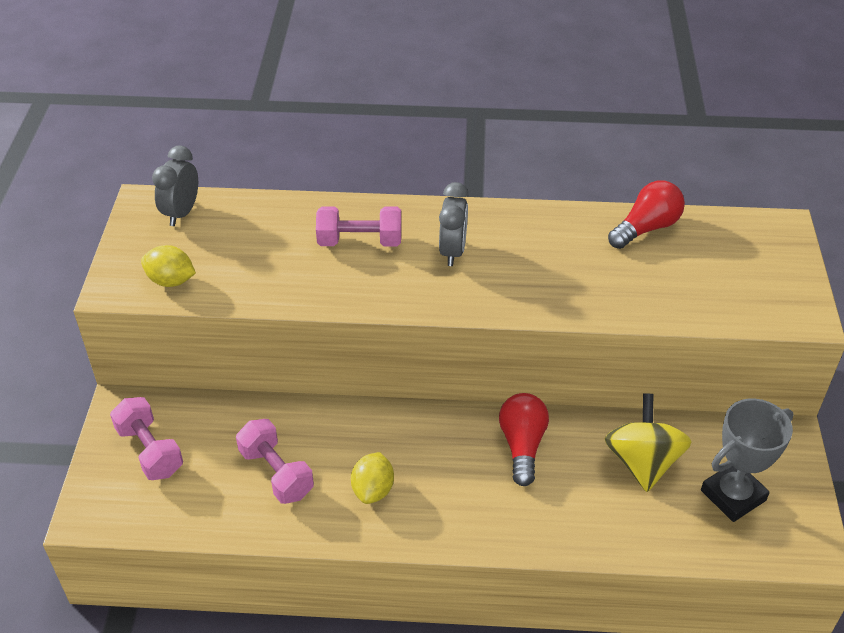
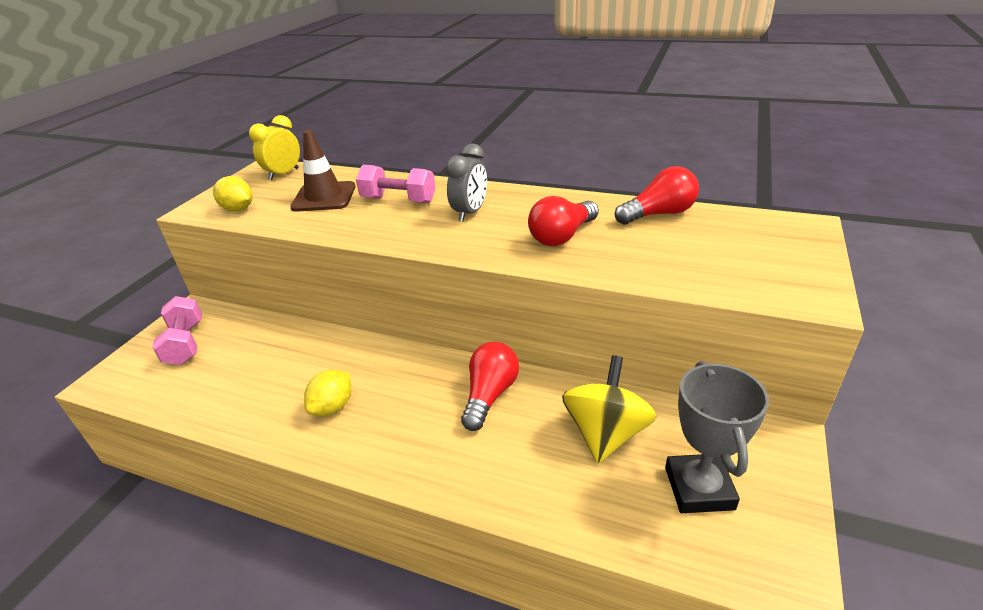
camera: 20 degrees right, 10 degrees down
(181, 213) = (284, 174): grey clock -> yellow clock
(265, 247) = (324, 197): none -> brown traffic cone
(276, 473) = (264, 377): pink dumbbell -> none
(564, 273) = (562, 236): none -> red light bulb
(733, 495) = (699, 488): grey trophy -> grey trophy turned 75 degrees counterclockwise

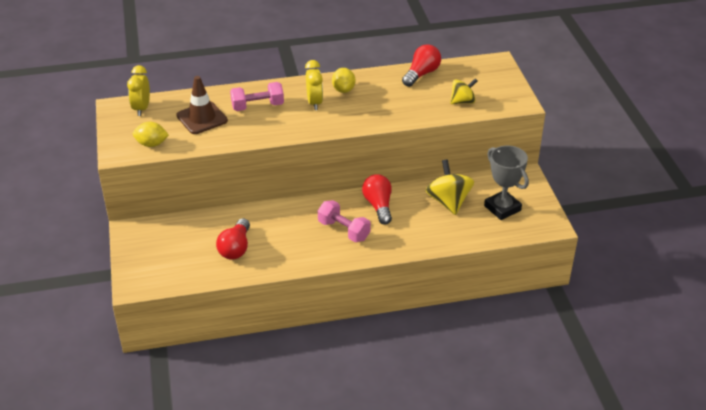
camera: 35 degrees left, 5 degrees up
(185, 343) = (158, 248): pink dumbbell -> pink dumbbell (344, 230)
(333, 407) = (300, 242): yellow lemon -> yellow lemon (343, 90)
(470, 213) = (314, 103): grey clock -> yellow clock
(562, 236) = (382, 103): red light bulb -> red light bulb (235, 248)
(698, 266) = (462, 101): none -> yellow spinning top

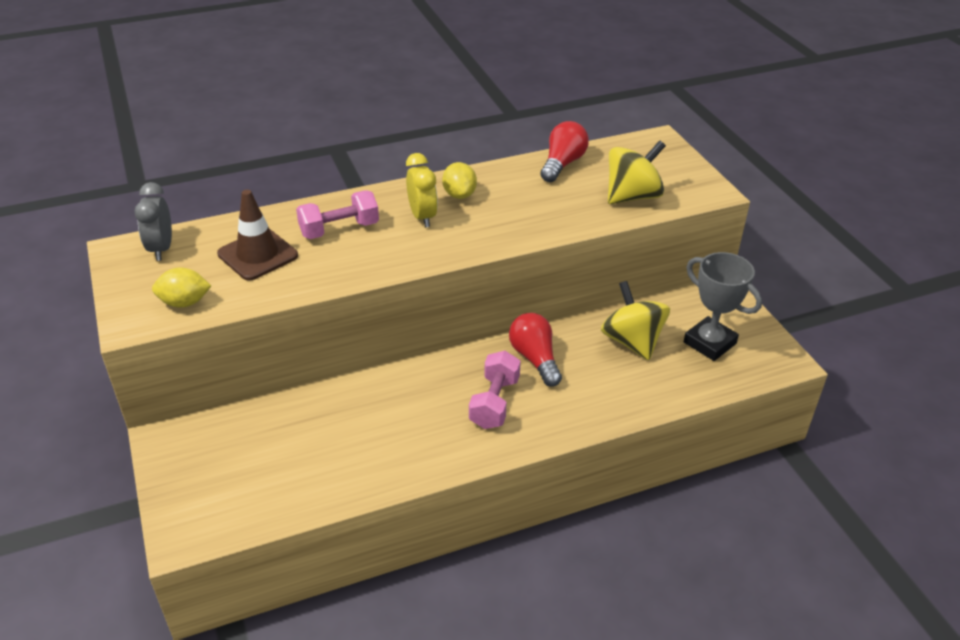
camera: 10 degrees left, 0 degrees up
(142, 108) = (161, 249): yellow clock -> grey clock
(235, 248) = (336, 451): red light bulb -> none
(344, 230) = (494, 402): pink dumbbell -> pink dumbbell turned 75 degrees clockwise
(462, 101) = (632, 196): yellow spinning top -> yellow spinning top, size x1.56

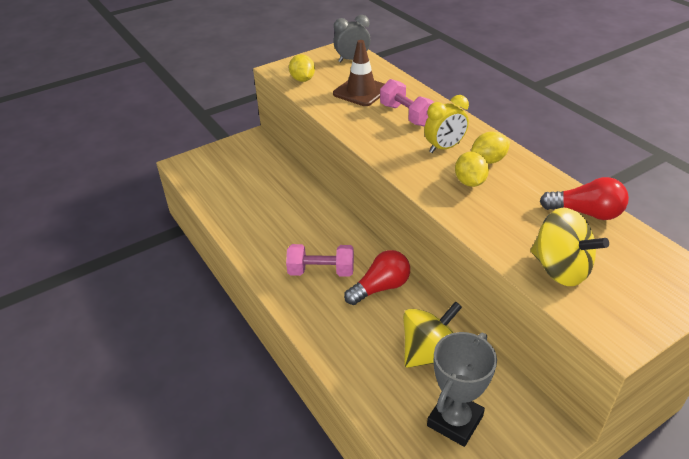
camera: 80 degrees right, 0 degrees up
(492, 214) = (470, 182): none -> yellow lemon

